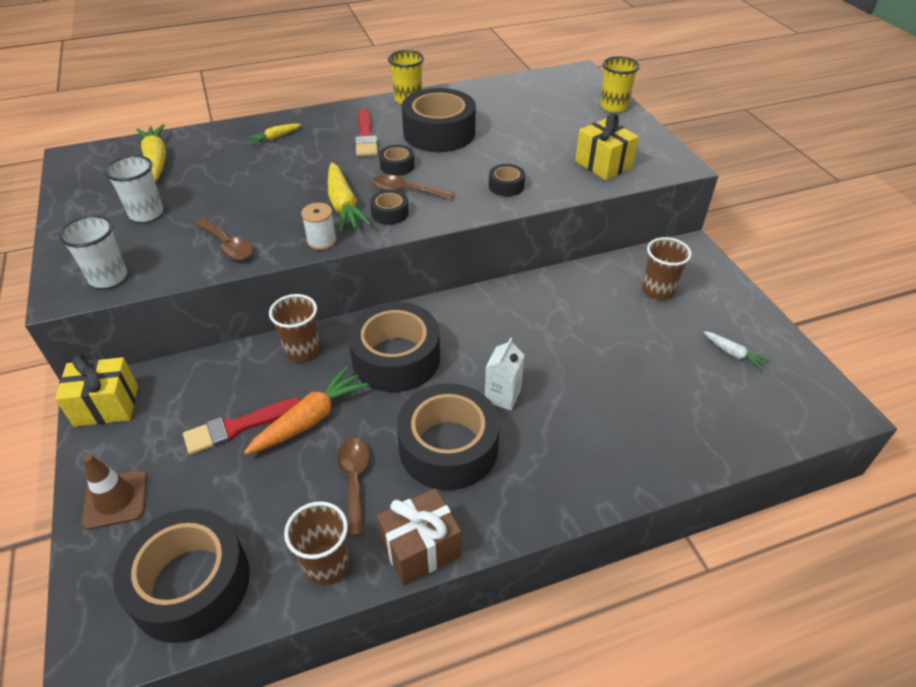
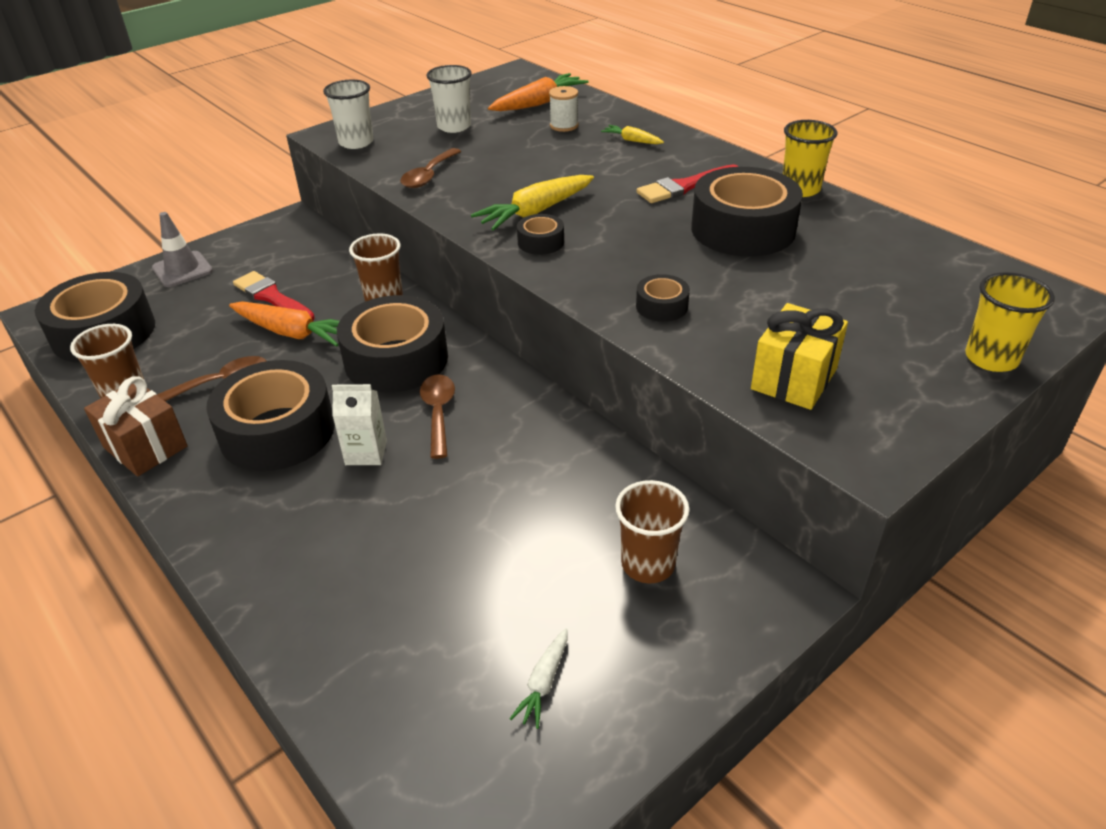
camera: 70 degrees right, 5 degrees down
(106, 406) = (279, 229): yellow gift -> none
(115, 499) = (182, 269): brown traffic cone -> grey traffic cone
(156, 161) = (539, 103): yellow carrot -> orange carrot
(321, 241) = (464, 218): white spool -> white spool (564, 126)
(397, 166) = (640, 222): black tape -> none
(406, 191) = (593, 240): brown spoon -> brown spoon (438, 413)

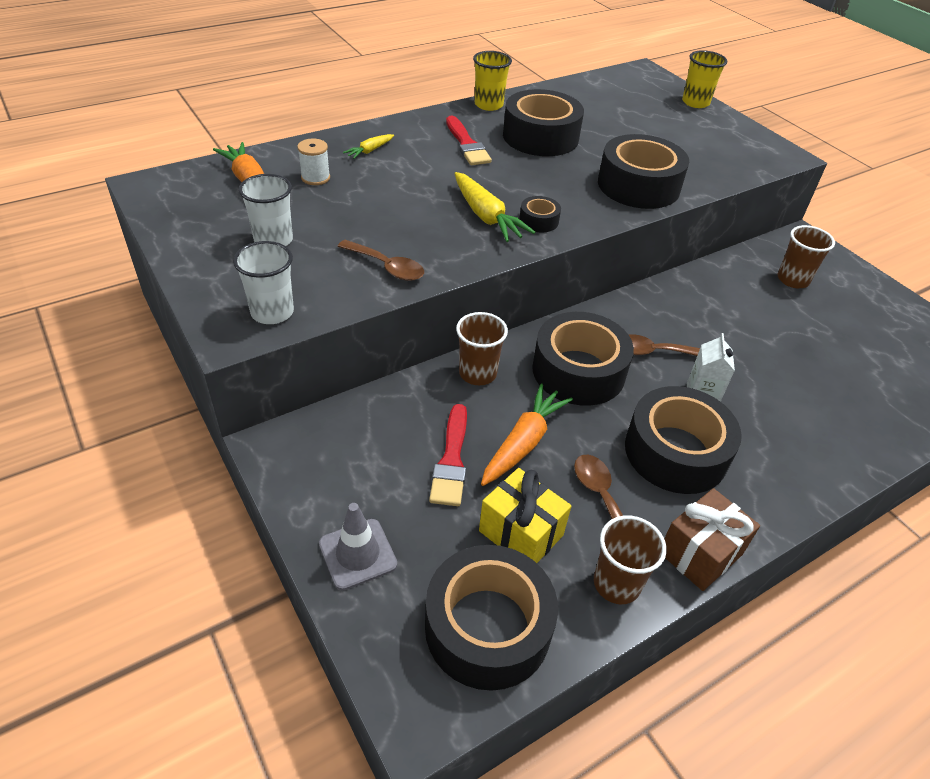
camera: 85 degrees left, 5 degrees up
(272, 297) = (451, 460): red brush -> red brush turned 45 degrees counterclockwise
(543, 683) = (888, 332): white carrot -> none
(662, 306) = (638, 185): black tape -> black tape, size x2.23
(794, 379) = (718, 159): yellow gift -> yellow gift (521, 533)

